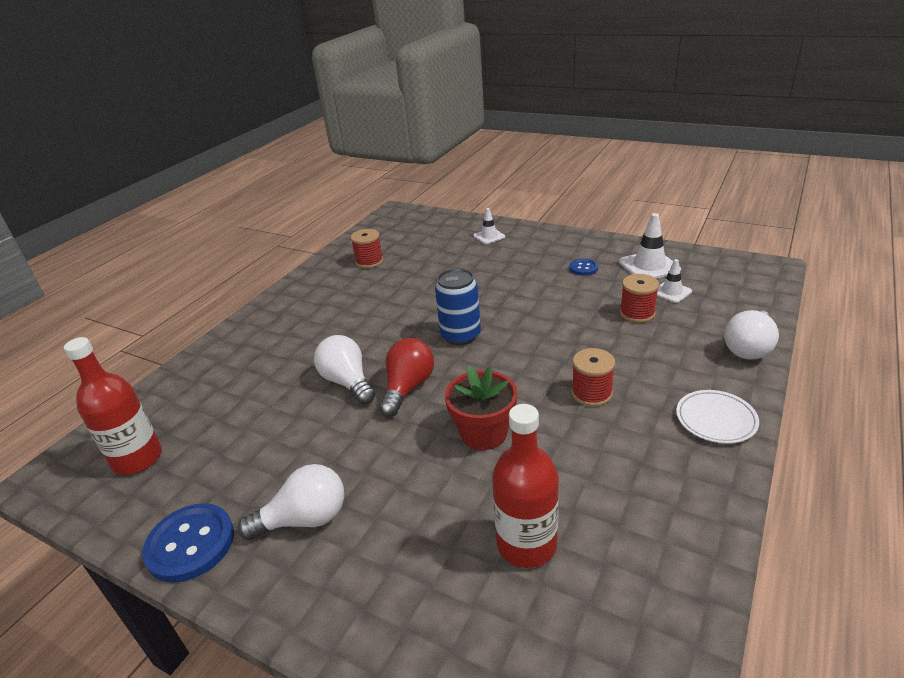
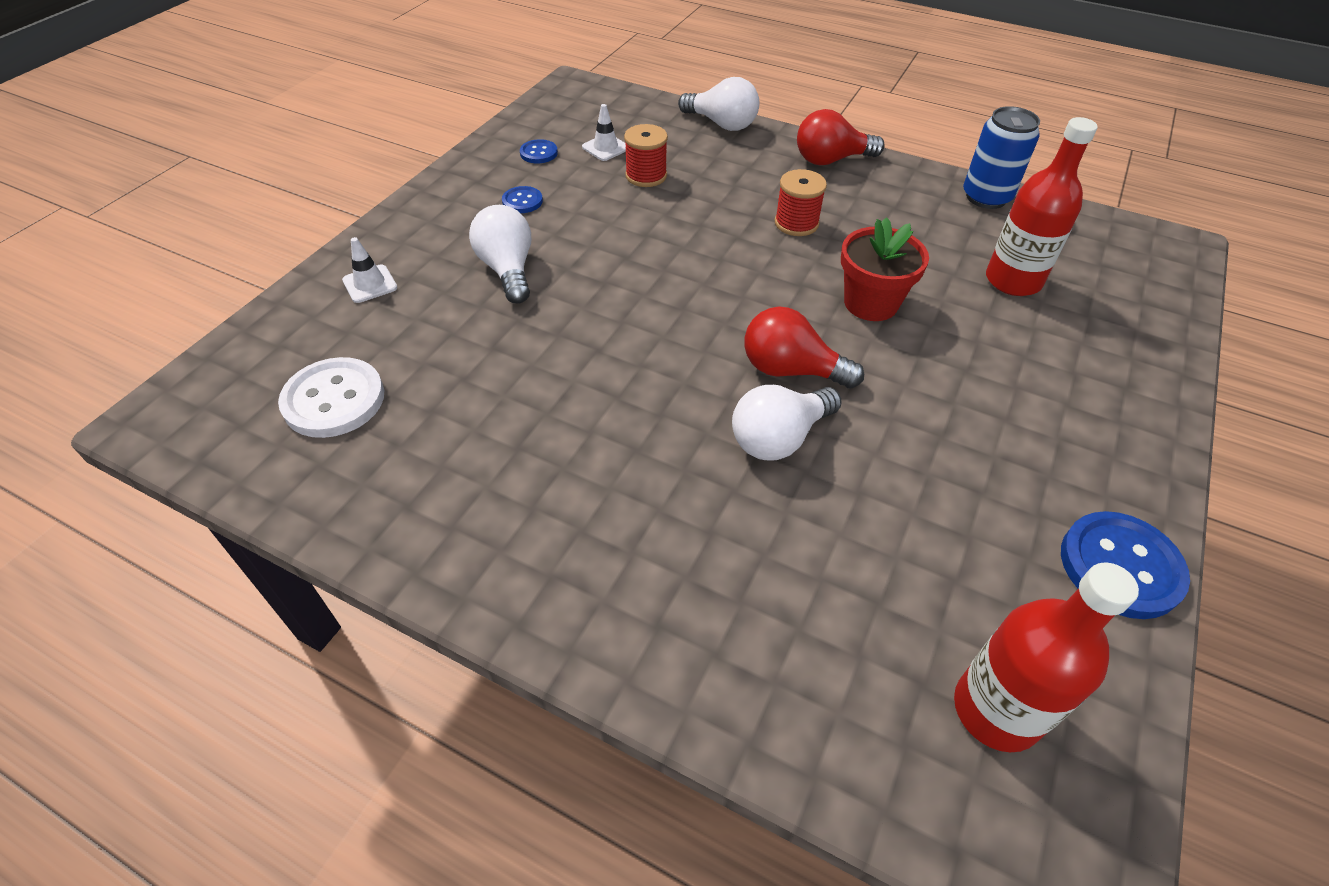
camera: 95 degrees left, 15 degrees up
(304, 519) = (1041, 450): white light bulb -> white light bulb (508, 270)
(369, 261) = (386, 446): red spool -> none
(401, 244) = (334, 400): none -> white button
(460, 335) = (672, 320): blue can -> blue can (986, 197)
(649, 266) = (538, 153): white traffic cone -> blue button
(716, 419) = (831, 160): white plate -> red light bulb

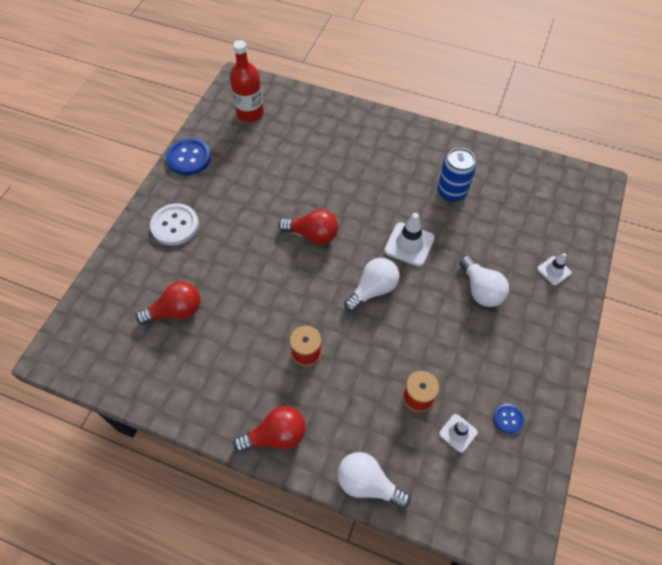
camera: 175 degrees right, 10 degrees up
(334, 400) = (526, 199): white button -> white button (175, 225)
(522, 201) = (497, 356): blue button -> none
(607, 340) = (409, 244): none -> white traffic cone
(779, 438) = (319, 198): white light bulb -> white light bulb (373, 290)
(871, 303) = (266, 284): red flower pot -> none
(986, 197) = (165, 397): blue can -> blue can (451, 192)
(1013, 280) = (176, 311): red bottle -> red light bulb

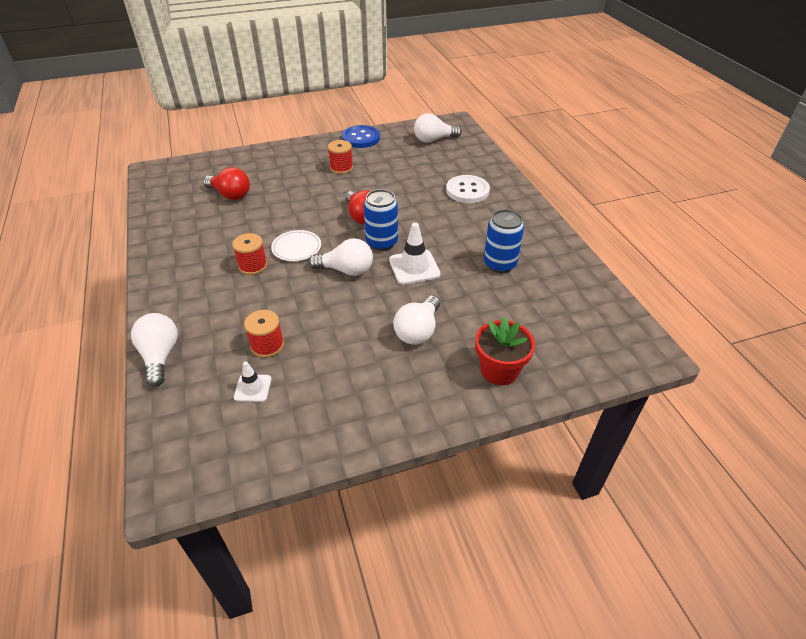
camera: 50 degrees right, 15 degrees down
(175, 225) = (299, 160): white button -> white button (467, 191)
(223, 202) = (341, 168): none -> red spool
(250, 113) = (433, 140): red bottle -> white light bulb
(276, 435) = (167, 287): red light bulb -> none
(311, 306) = (296, 248): none -> white plate
(359, 244) = (381, 242): none -> blue can
(508, 419) = (297, 416): blue button -> none
(554, 271) = (499, 370): white traffic cone -> red flower pot

